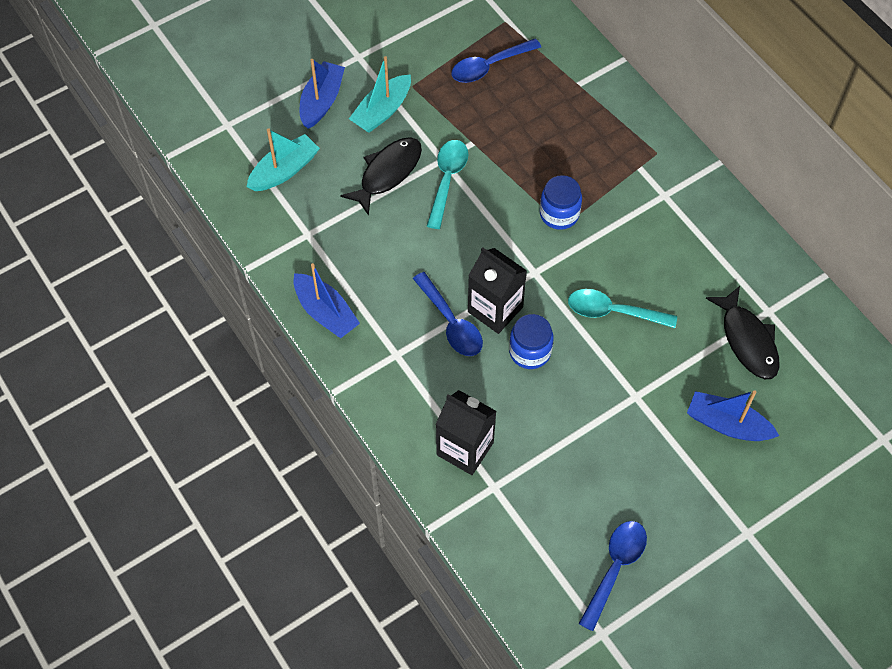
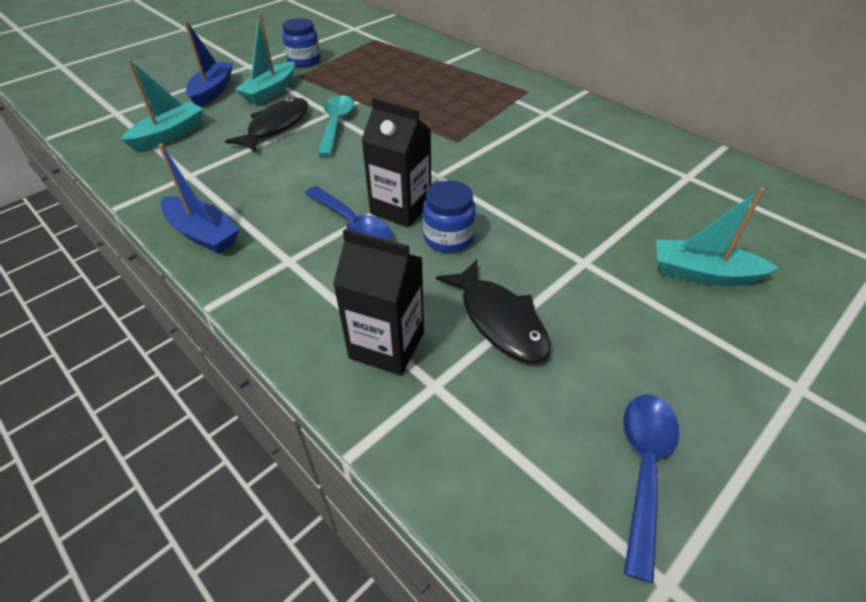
camera: 10 degrees left, 15 degrees down
(489, 66) = (365, 60): blue spoon -> none
(559, 214) = (451, 134): blue jar -> blue jar (304, 61)
(613, 312) = (529, 195): turquoise spoon -> none
(727, 424) = (703, 273): blue boat -> turquoise boat
(747, 340) = (681, 200): black fish -> black fish (499, 320)

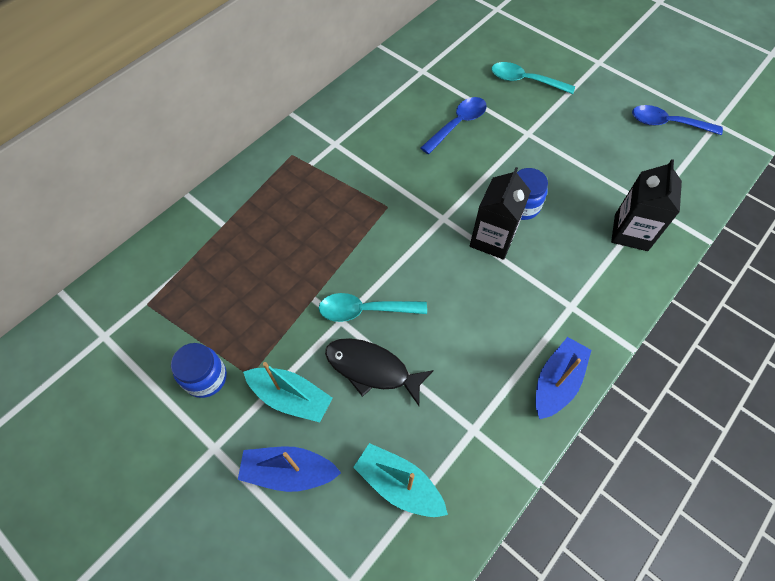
camera: 95 degrees left, 15 degrees up
(352, 225) = (520, 269): blue spoon -> blue spoon (458, 124)
(499, 320) = (592, 176): black fish -> none
(703, 273) = (525, 81): turquoise boat -> turquoise spoon

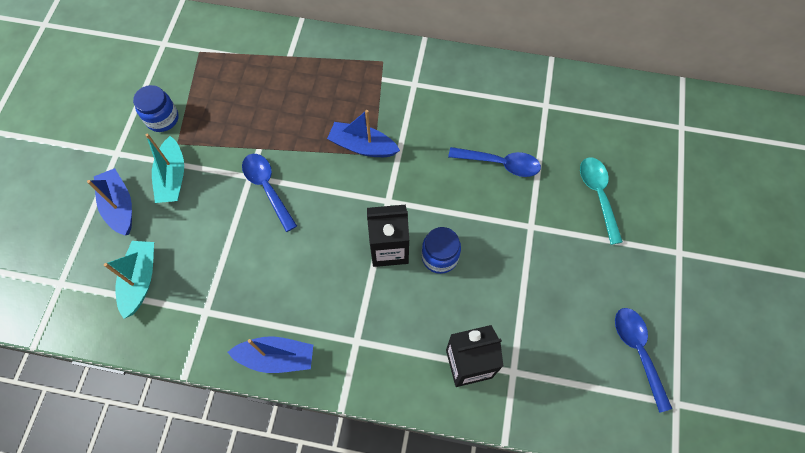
camera: 60 degrees right, 5 degrees up
(365, 310) = (267, 188): turquoise spoon -> blue spoon
(372, 369) = (220, 218): black fish -> none
(373, 211) = (362, 146): none -> blue boat

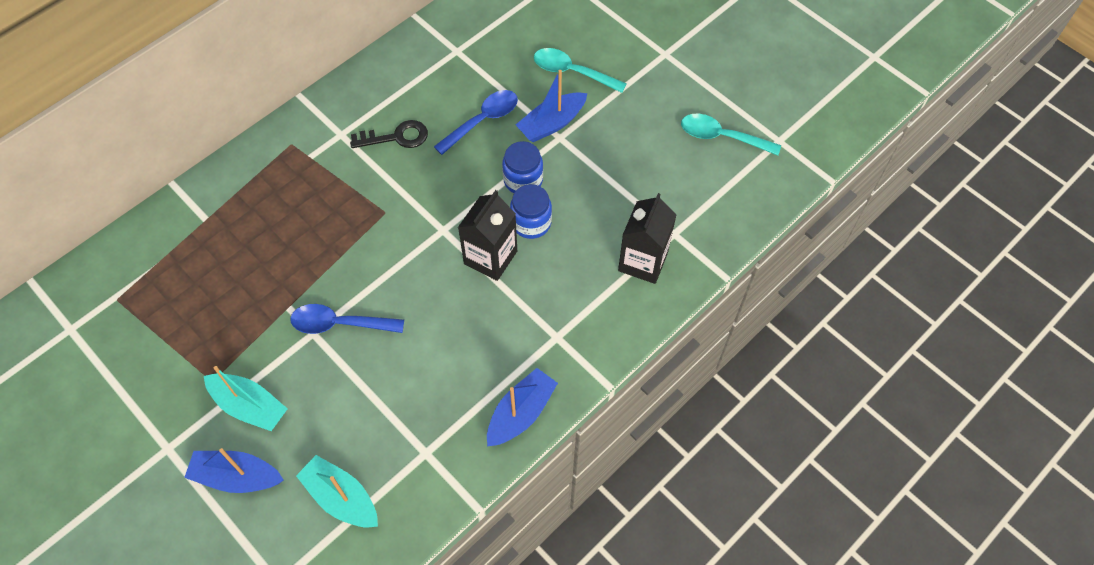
camera: 55 degrees left, 5 degrees down
(162, 119) = (167, 379): blue jar -> blue jar (523, 180)
(362, 146) = (368, 216): blue boat -> blue boat (552, 124)
(439, 118) = (396, 137): none -> black key
(638, 351) = (721, 137): blue spoon -> turquoise spoon

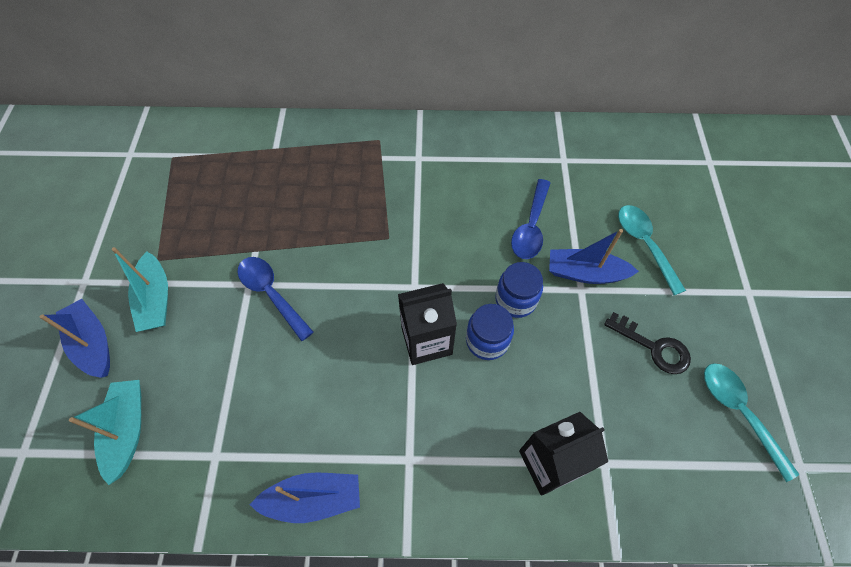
camera: 45 degrees right, 0 degrees up
(396, 137) = (453, 189): black key -> black key (653, 347)
(483, 121) = (530, 227): blue spoon -> blue spoon turned 105 degrees clockwise

